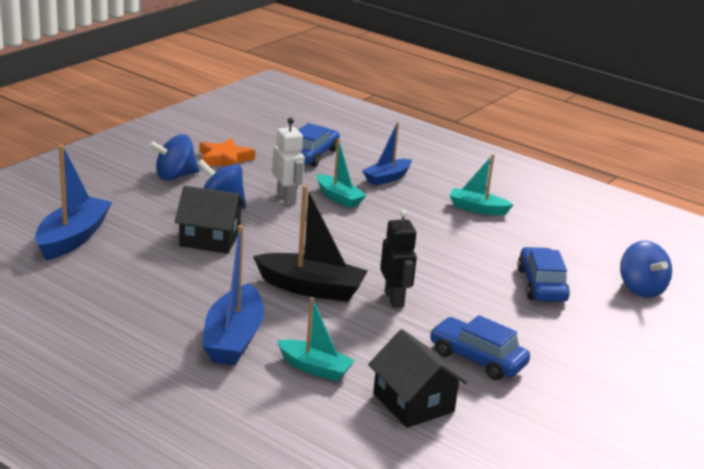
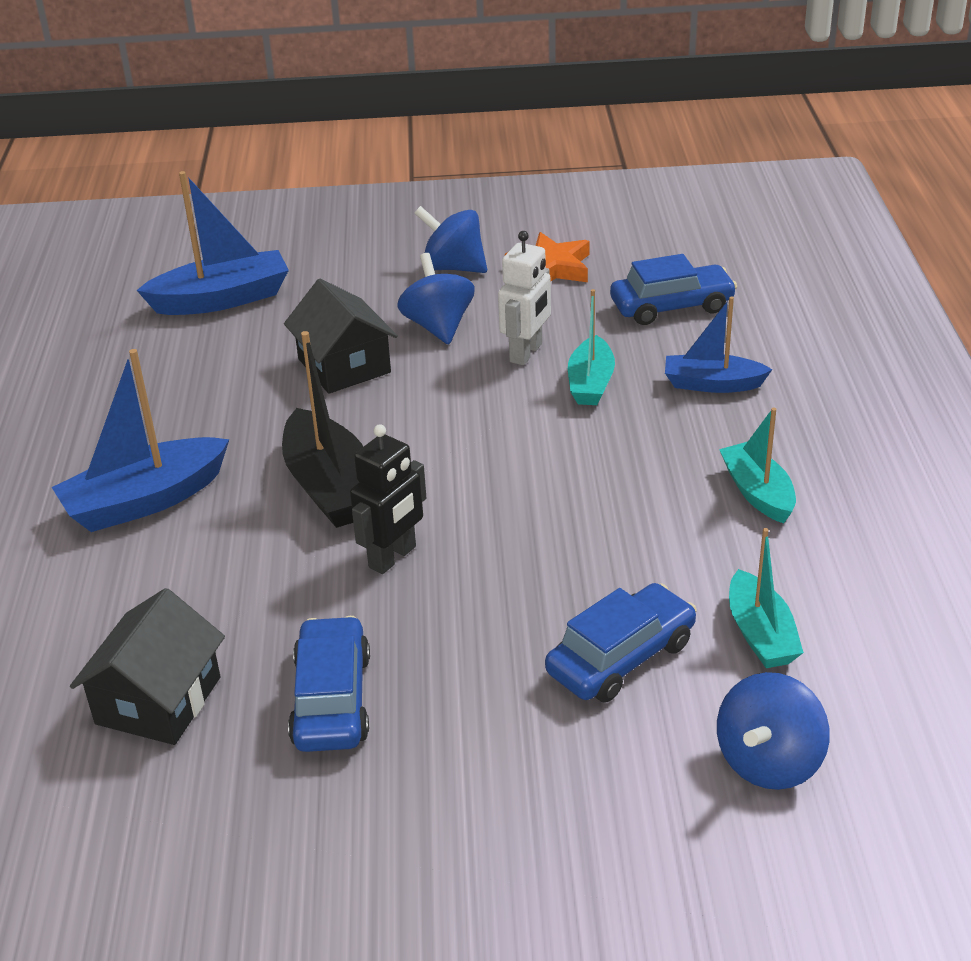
camera: 55 degrees right, 10 degrees up
(315, 368) = (149, 587): turquoise boat -> turquoise boat (760, 634)

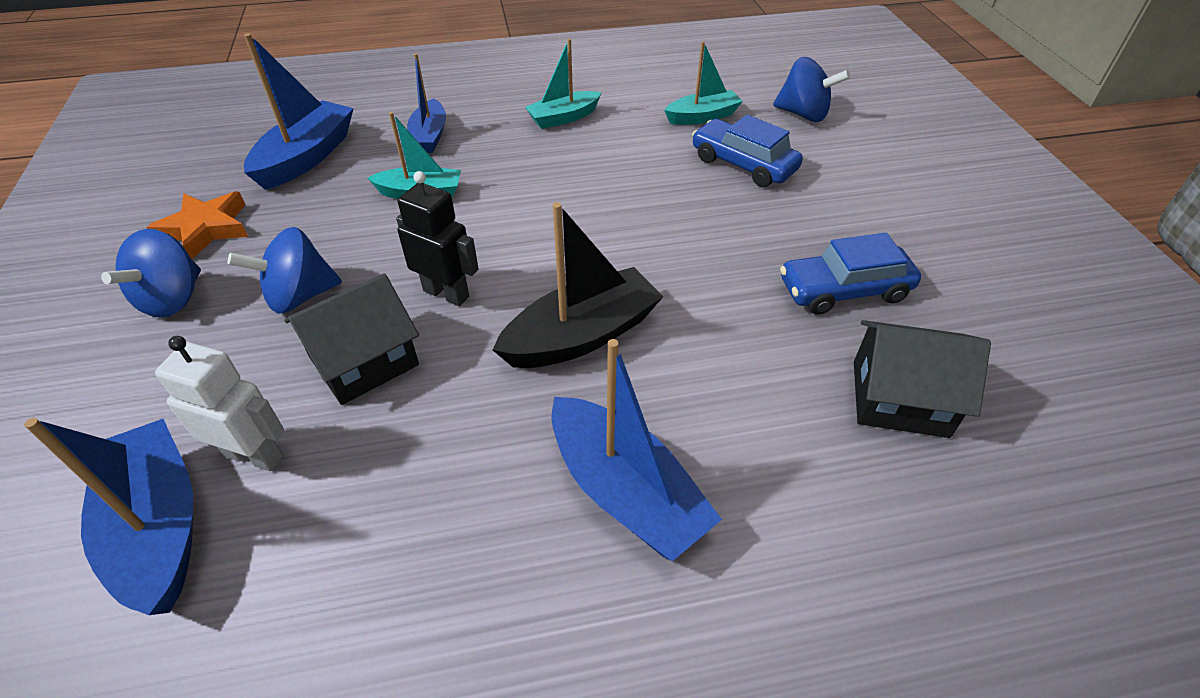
camera: 100 degrees left, 10 degrees up
(393, 557) = (672, 280): black robot -> black robot (446, 293)
(526, 353) = (365, 232): white robot -> white robot (254, 455)
(672, 306) = (307, 157): blue car -> blue boat

